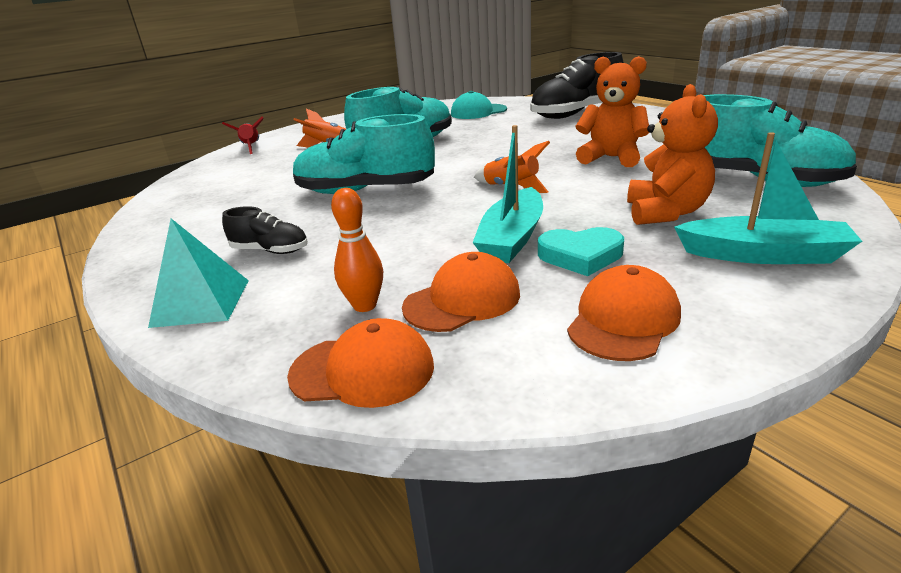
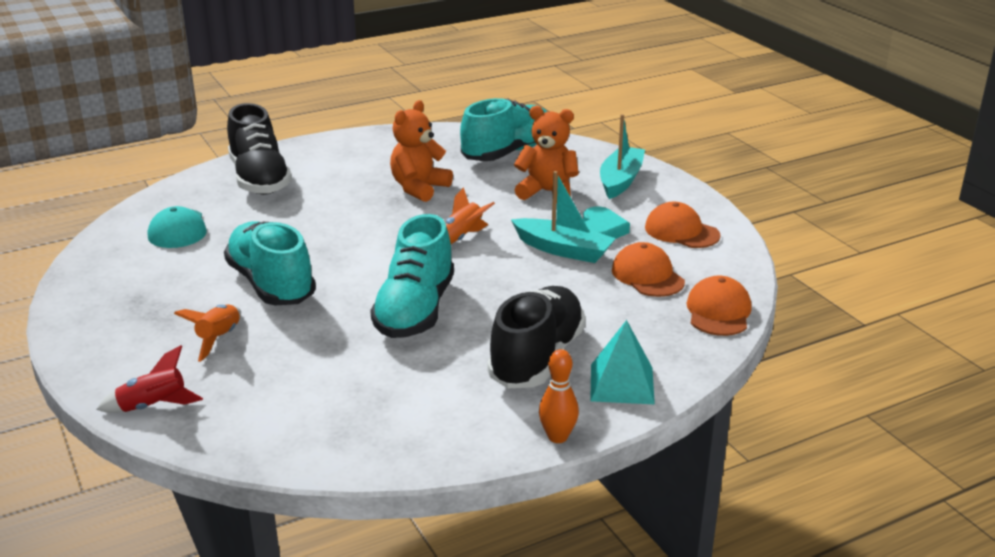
camera: 85 degrees left, 0 degrees up
(270, 250) = (537, 358): black shoe -> black shoe, size x2.01
(365, 305) = (645, 311): orange bowling pin -> orange bowling pin (557, 437)

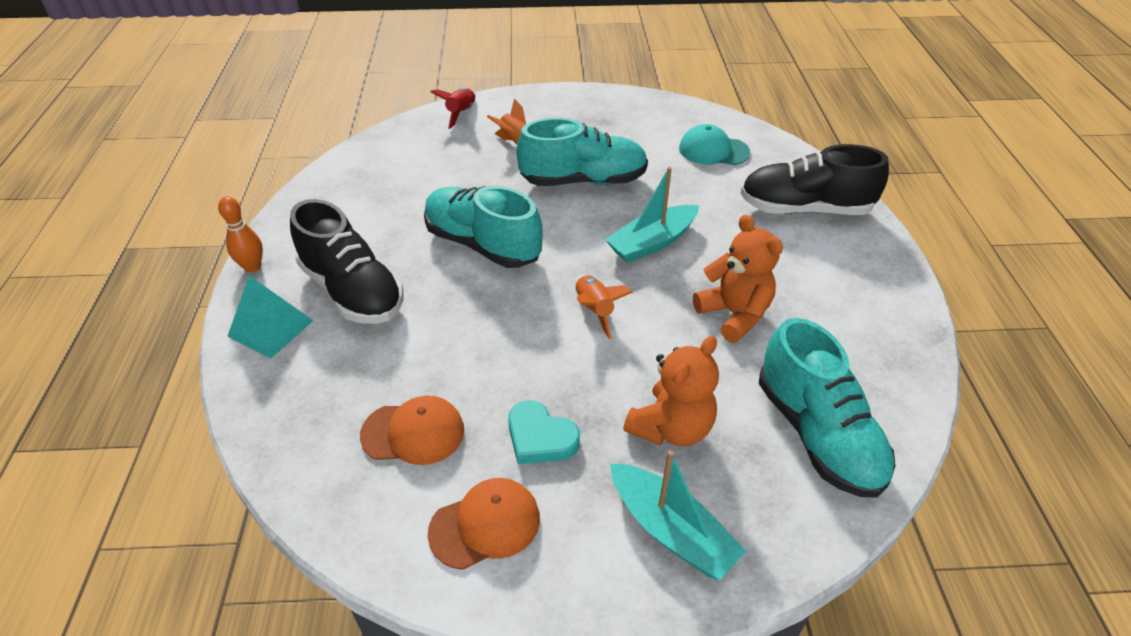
camera: 115 degrees right, 15 degrees up
(563, 250) = (518, 383): turquoise boat -> turquoise boat (652, 243)
(718, 312) = (299, 460): orange cap -> none

